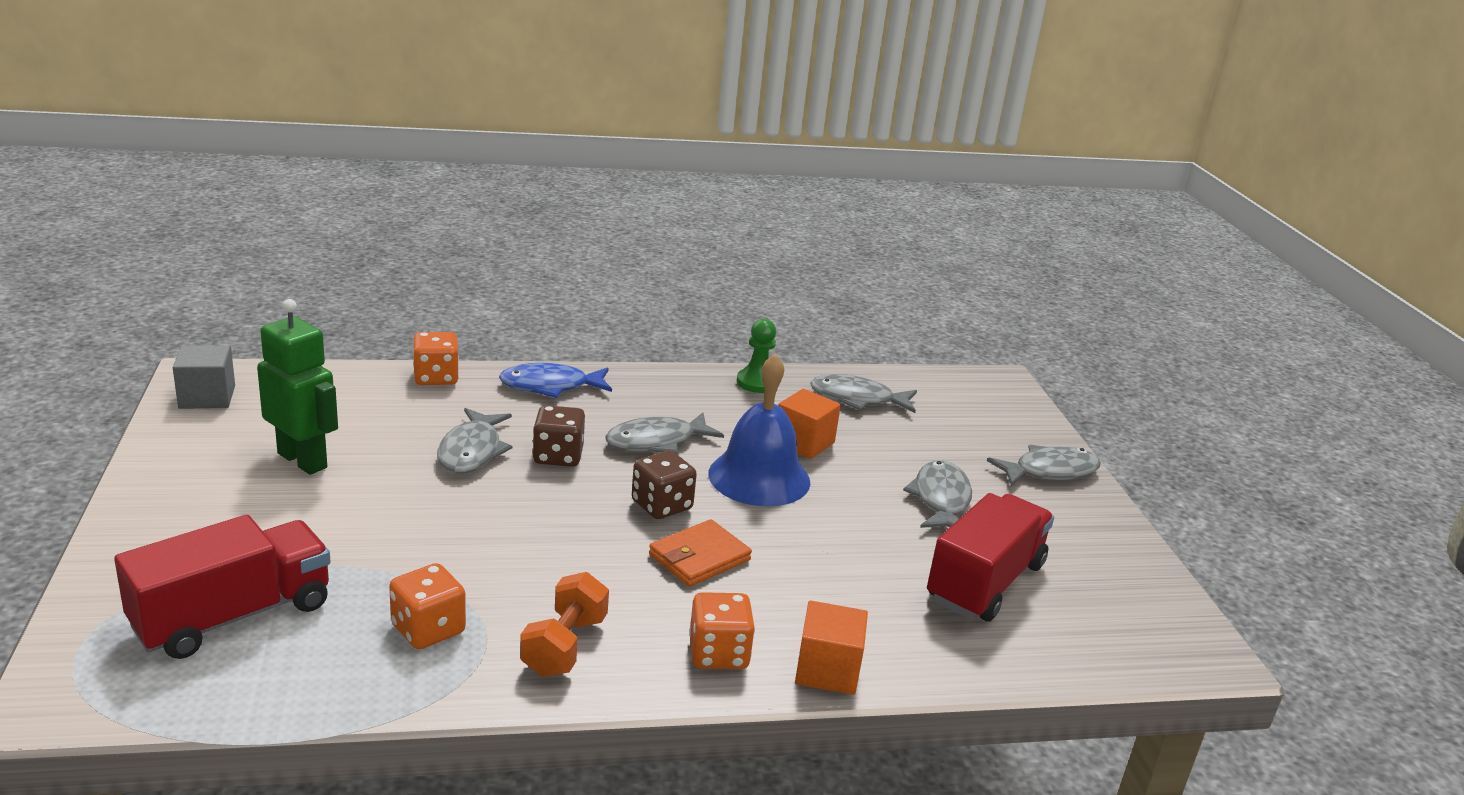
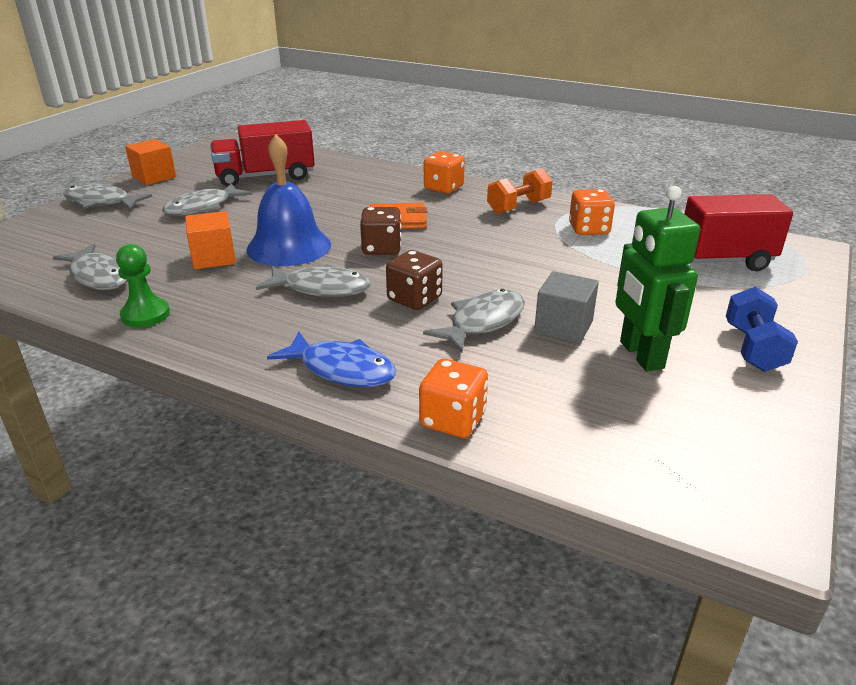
camera: 140 degrees left, 5 degrees up
(184, 497) = (753, 348): none -> blue dumbbell
(207, 397) = (744, 473): grey cube -> grey cube (563, 327)
(827, 670) = (401, 173): orange cube -> orange cube (154, 177)

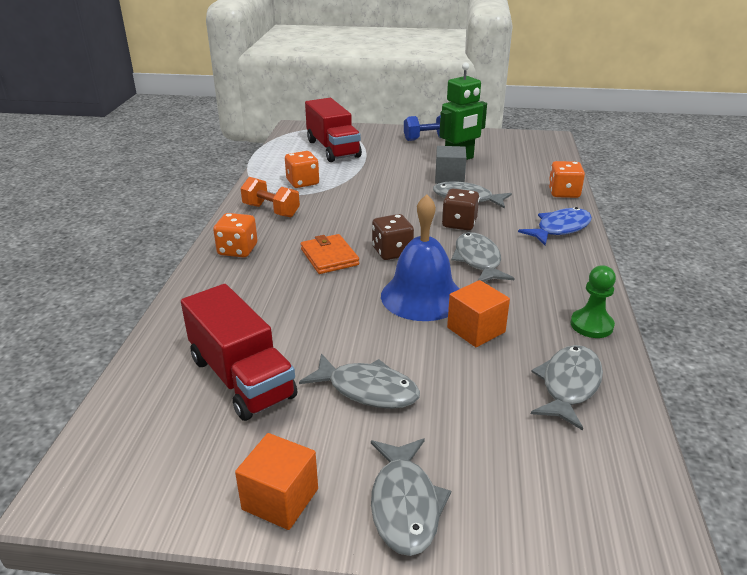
camera: 110 degrees left, 0 degrees up
(342, 369) = (560, 228): blue fish -> blue fish turned 45 degrees clockwise

